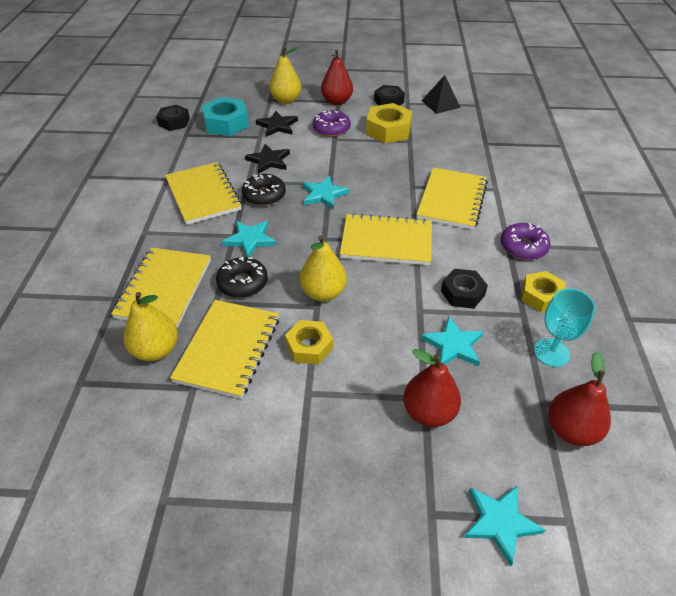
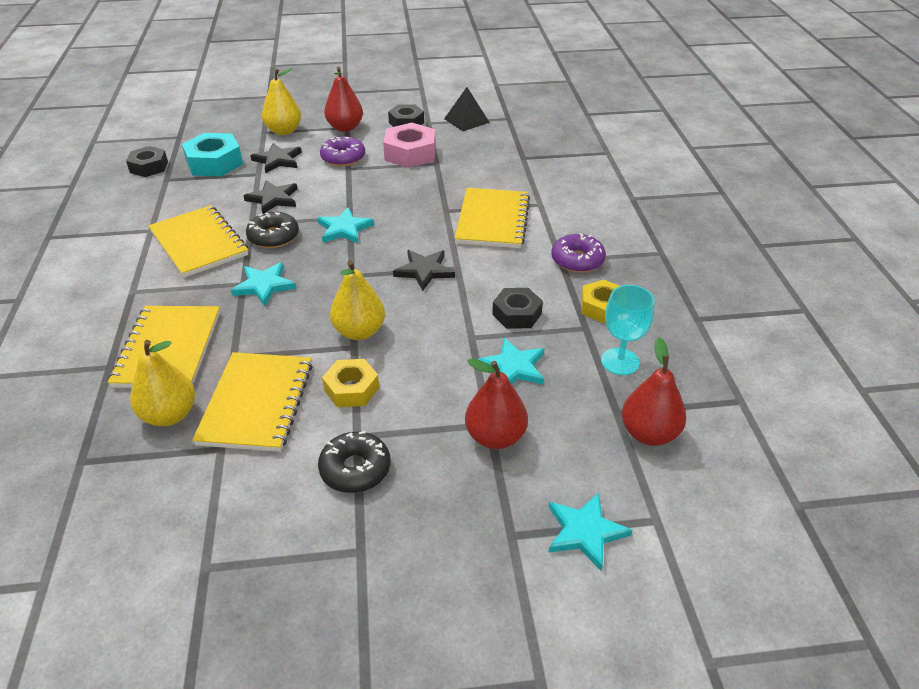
camera: 10 degrees left, 5 degrees down
(242, 283) = (262, 332): black donut -> black donut (355, 469)
(386, 242) = (424, 271): yellow notebook -> black star
(388, 130) = (410, 153): yellow nut -> pink nut

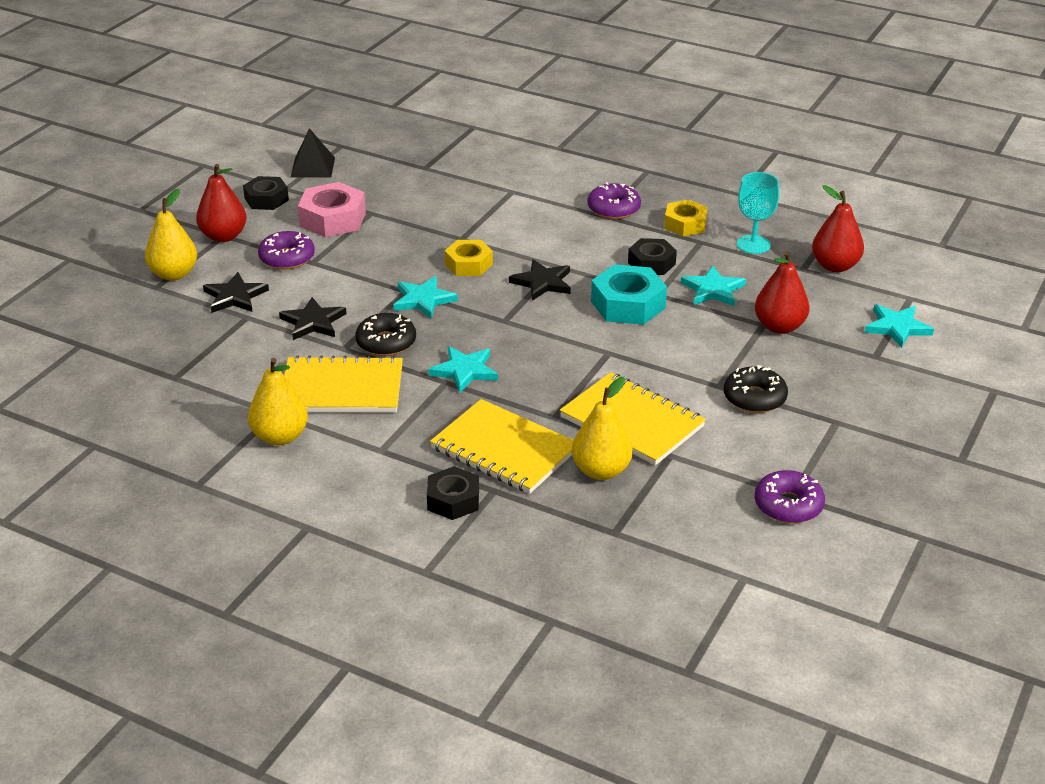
camera: 55 degrees left, 5 degrees down
(149, 167) = (128, 382): black nut -> black nut (453, 500)
(184, 571) = (788, 505): none -> purple donut
(214, 163) = (182, 337): turquoise nut -> turquoise nut (628, 304)
(351, 389) = (662, 370): yellow nut -> yellow nut (468, 264)
(359, 332) = (591, 343): yellow pear -> yellow pear (280, 437)
(493, 220) = (508, 222): yellow notebook -> none

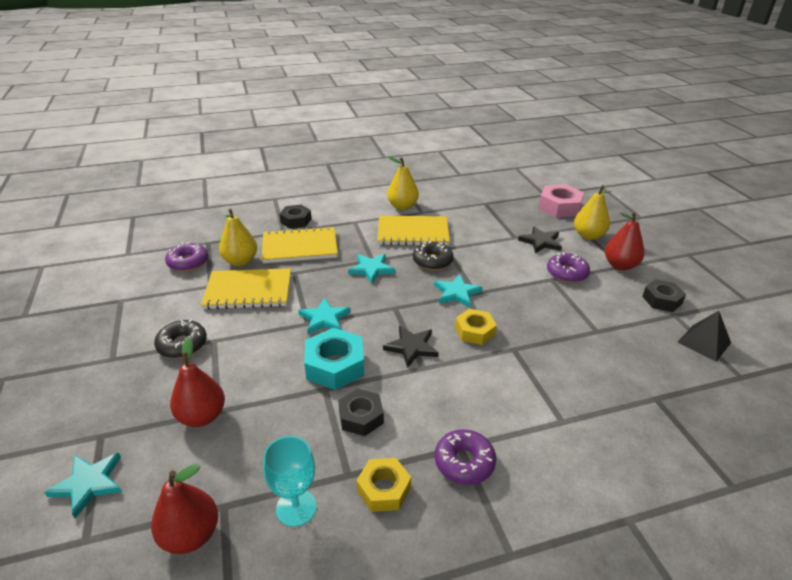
camera: 135 degrees right, 0 degrees up
(313, 322) = (483, 251): black star -> none
(332, 219) = (603, 311): pink nut -> pink nut (559, 207)
(342, 388) = (413, 233): yellow notebook -> yellow notebook turned 45 degrees clockwise
(713, 290) = (286, 421): turquoise star -> turquoise star (324, 318)
(788, 505) = (120, 293): purple donut -> purple donut (188, 262)

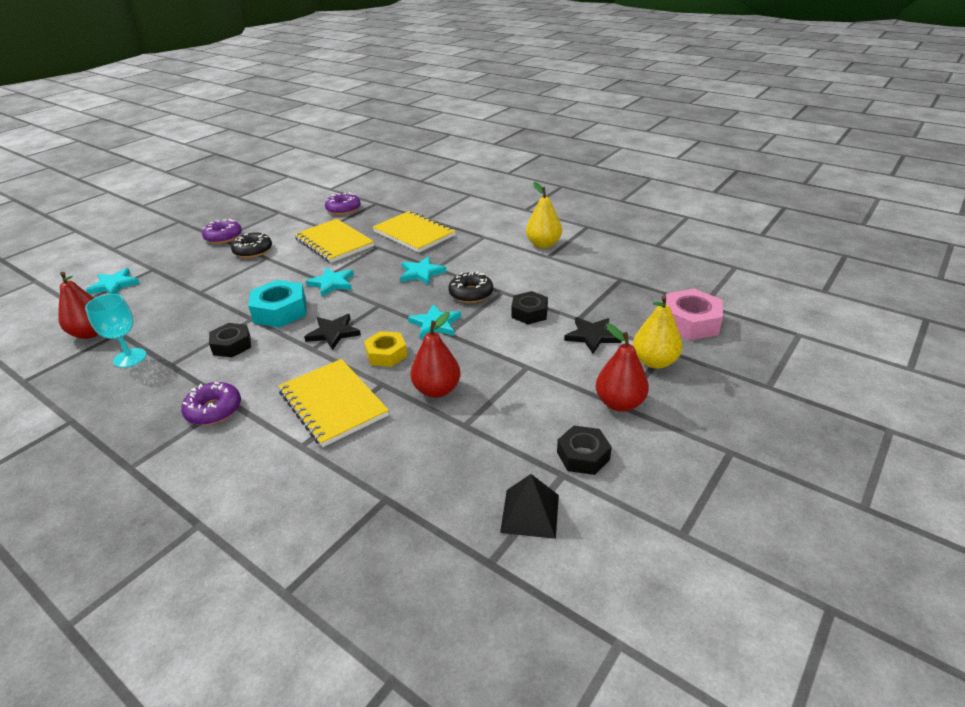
camera: 55 degrees right, 0 degrees up
(202, 416) = (190, 289): red pear -> red pear (437, 390)
(240, 261) = (367, 223): yellow pear -> none
(296, 221) = (449, 216): black nut -> black nut (529, 313)
(384, 489) = (164, 384): yellow nut -> none
(413, 233) = (505, 267): yellow notebook -> yellow notebook (333, 404)
(567, 273) = (551, 372): purple donut -> purple donut (223, 237)

